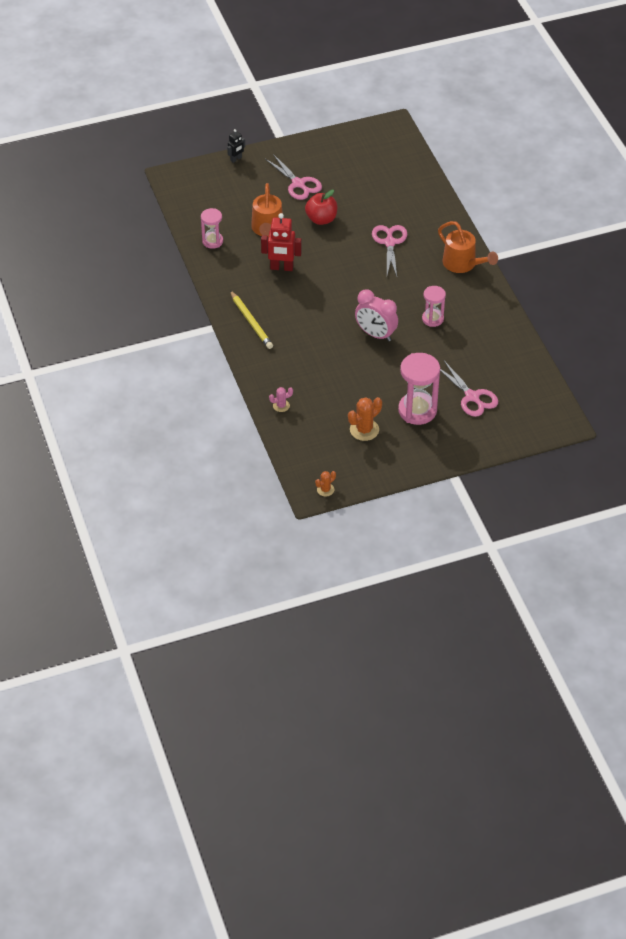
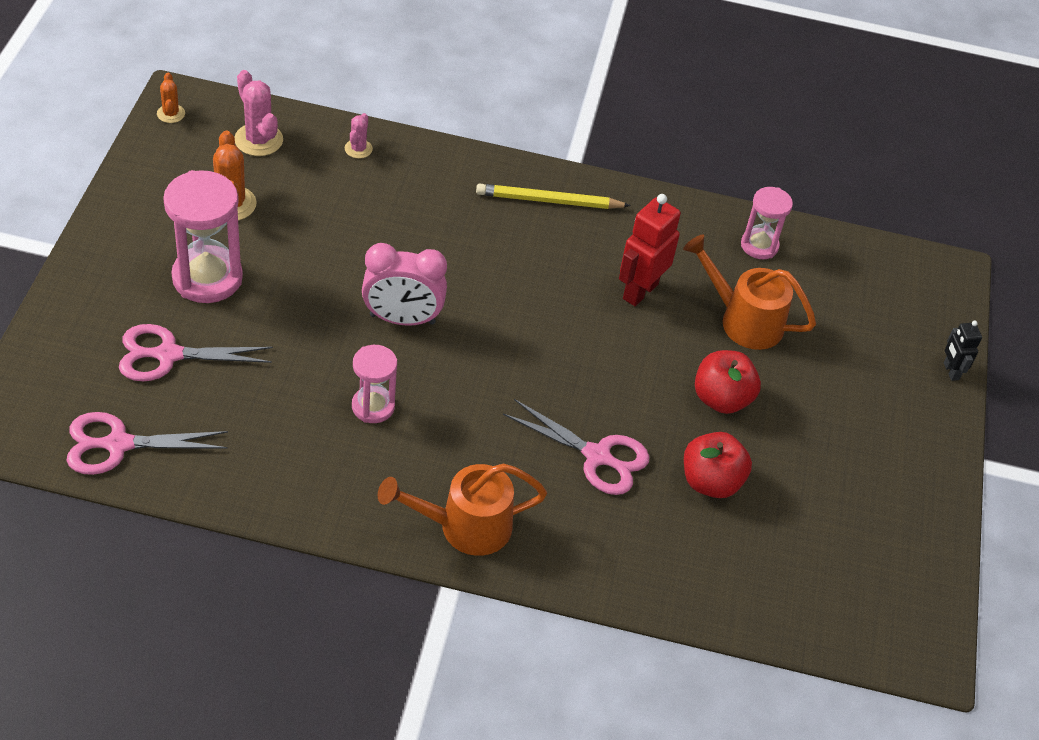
camera: 115 degrees right, 0 degrees up
(298, 184) = (834, 418): pink scissors -> pink scissors (118, 444)
(311, 445) = (258, 140): none -> pink cactus
(369, 206) = (711, 482): none -> red apple
(375, 334) = (402, 319): pink clock -> pink clock turned 150 degrees counterclockwise

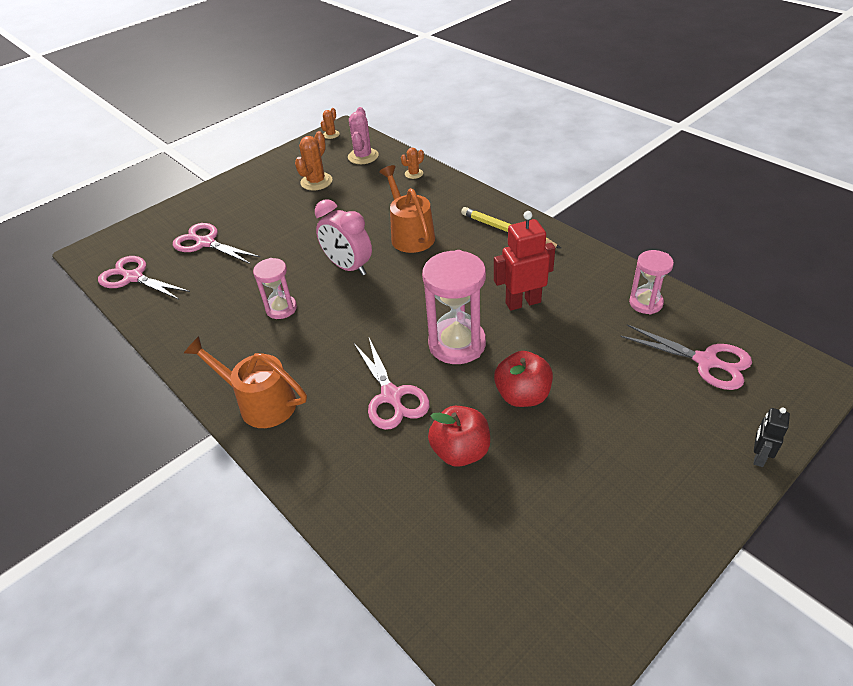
camera: 45 degrees right, 5 degrees down
(207, 278) = (266, 213): pink hourglass -> pink hourglass (457, 344)
(358, 149) = (414, 174): pink cactus -> orange cactus
(742, 320) = (588, 347): orange watering can -> orange watering can (410, 234)
(854, 292) = (706, 361): none -> pink scissors

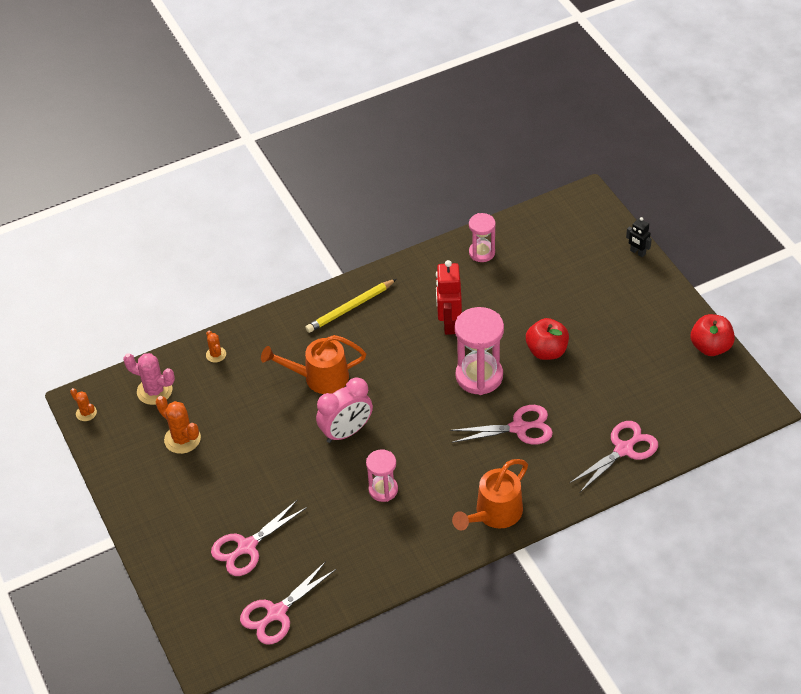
camera: 75 degrees left, 5 degrees up
(460, 451) = (584, 398): red apple -> red apple (710, 347)
(706, 361) = (552, 244): pink scissors -> pink scissors (623, 449)

